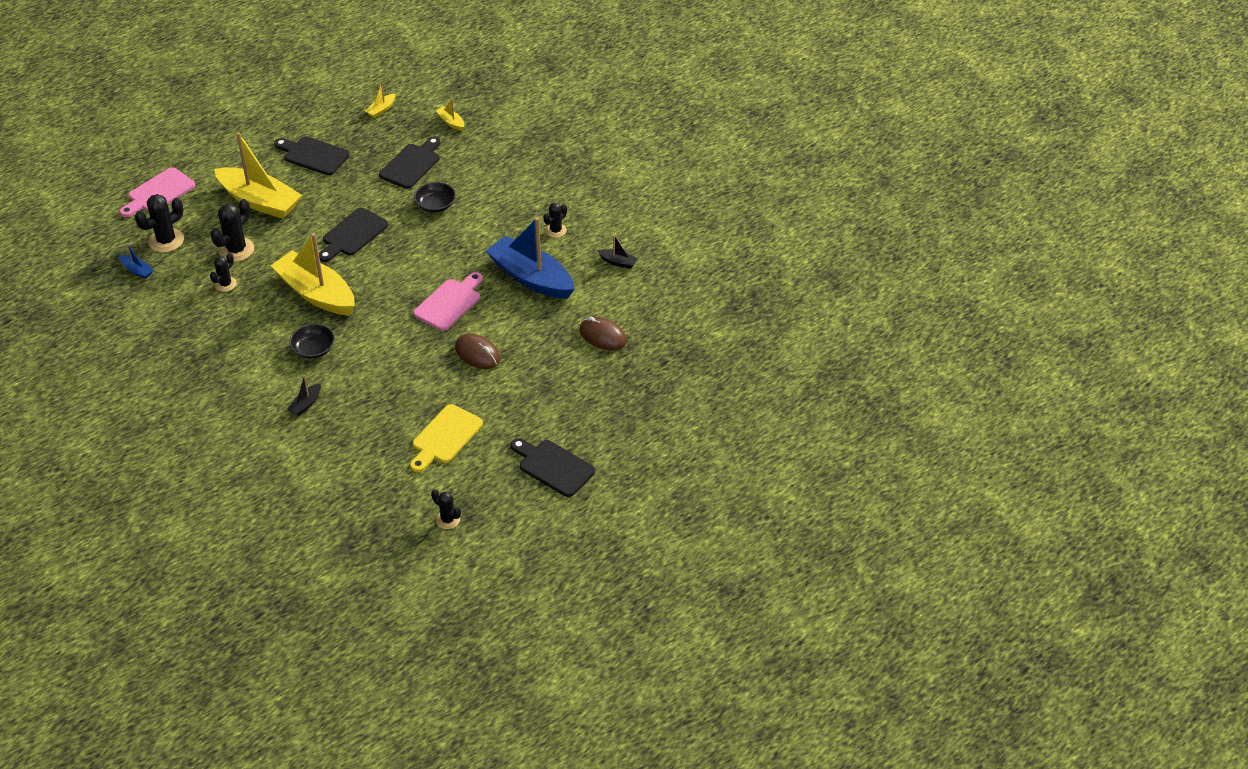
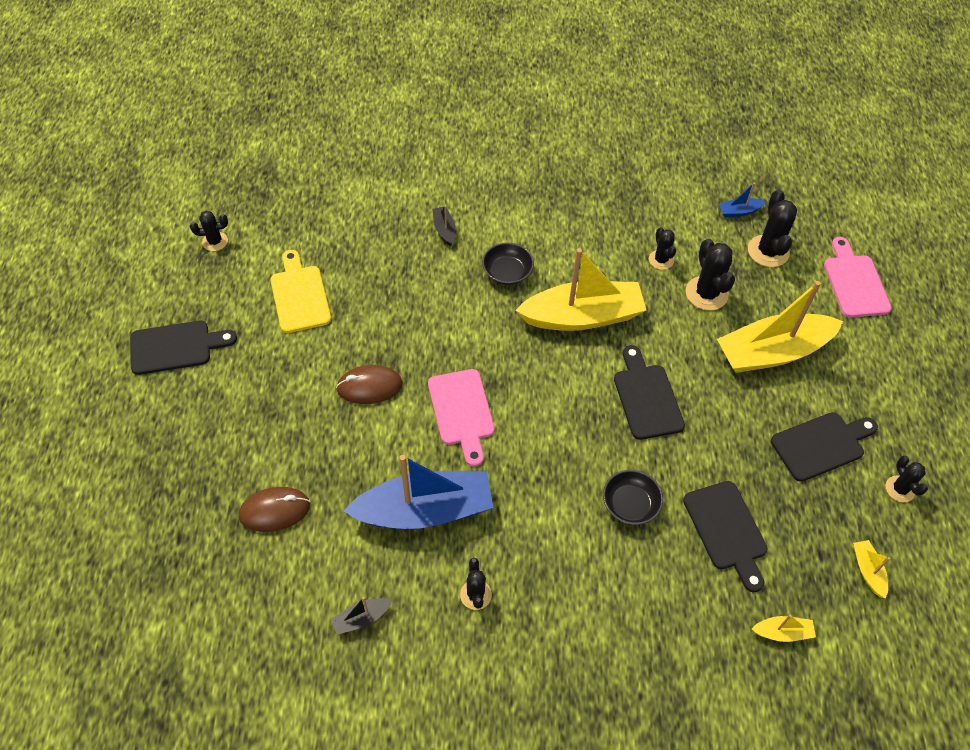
camera: 130 degrees right, 10 degrees up
(314, 118) = (900, 489): none -> black cactus

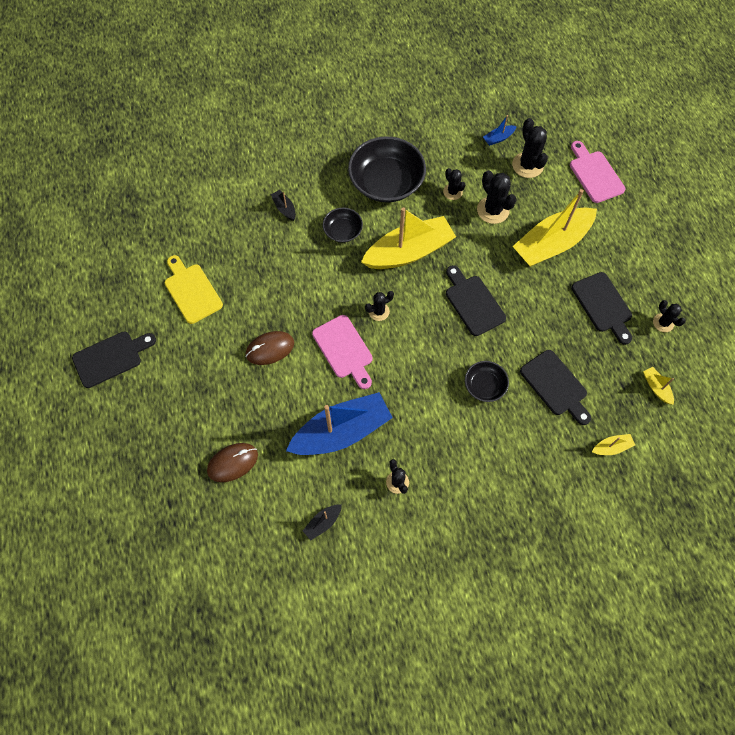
camera: 15 degrees left, 10 degrees up
(215, 241) = (109, 264): black cactus -> black cactus (379, 311)
(580, 229) = (386, 182): none -> black bowl
(821, 445) = (603, 305): black cutting board -> black cutting board turned 105 degrees clockwise

